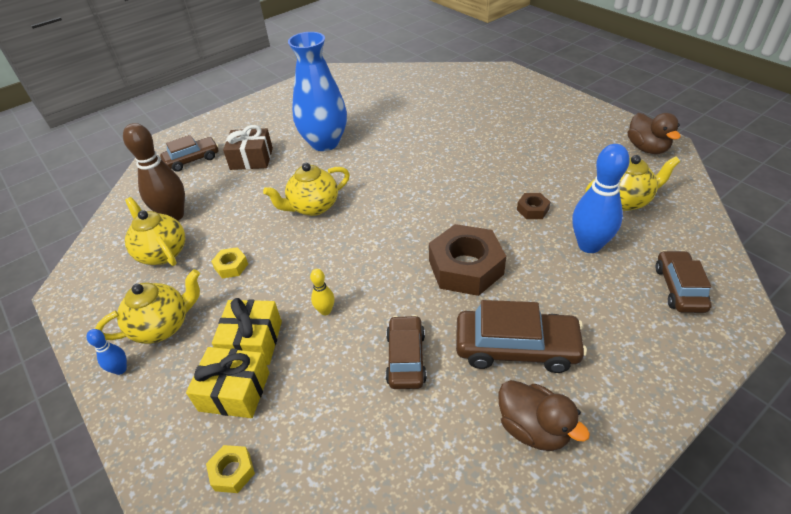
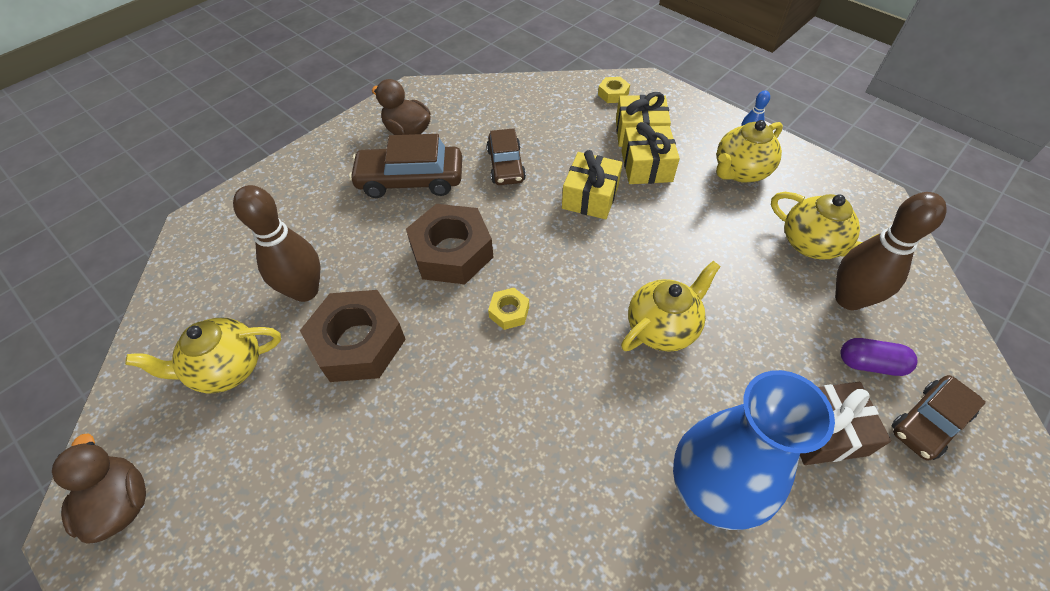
camera: 170 degrees right, 10 degrees up
(197, 183) = (870, 364): none -> purple capsule
(231, 266) = (716, 234): yellow nut -> yellow nut (509, 312)
(325, 311) = (590, 197): yellow bowling pin -> yellow gift
(532, 210) = (358, 343): brown nut -> brown nut, size x2.18
(589, 245) = (305, 291): blue bowling pin -> brown bowling pin
(679, 288) = (235, 245): brown car -> none

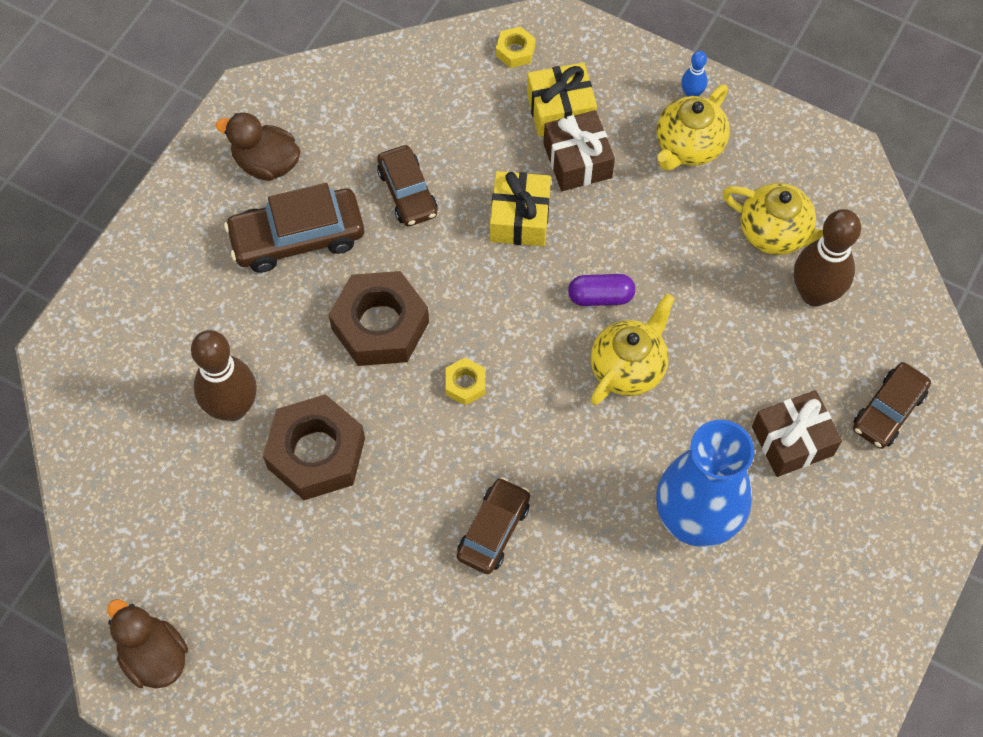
camera: 15 degrees left, 10 degrees up
(227, 369) = (189, 511): yellow teapot -> none
(497, 452) = (493, 530): none -> brown car
(646, 166) = (577, 161): yellow gift -> brown gift
(870, 364) = (835, 363): purple capsule -> purple capsule (600, 297)

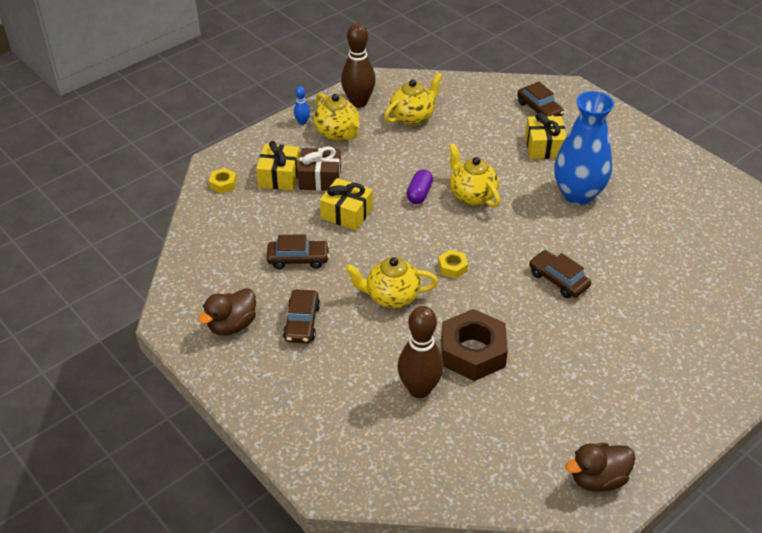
camera: 70 degrees left, 20 degrees down
(297, 238) = (302, 322): brown car -> brown car, size x0.67
(380, 325) = (391, 297): brown nut -> yellow teapot
(792, 441) = (544, 146): brown gift -> yellow gift
(814, 294) = (457, 114): brown bowling pin -> brown bowling pin (358, 102)

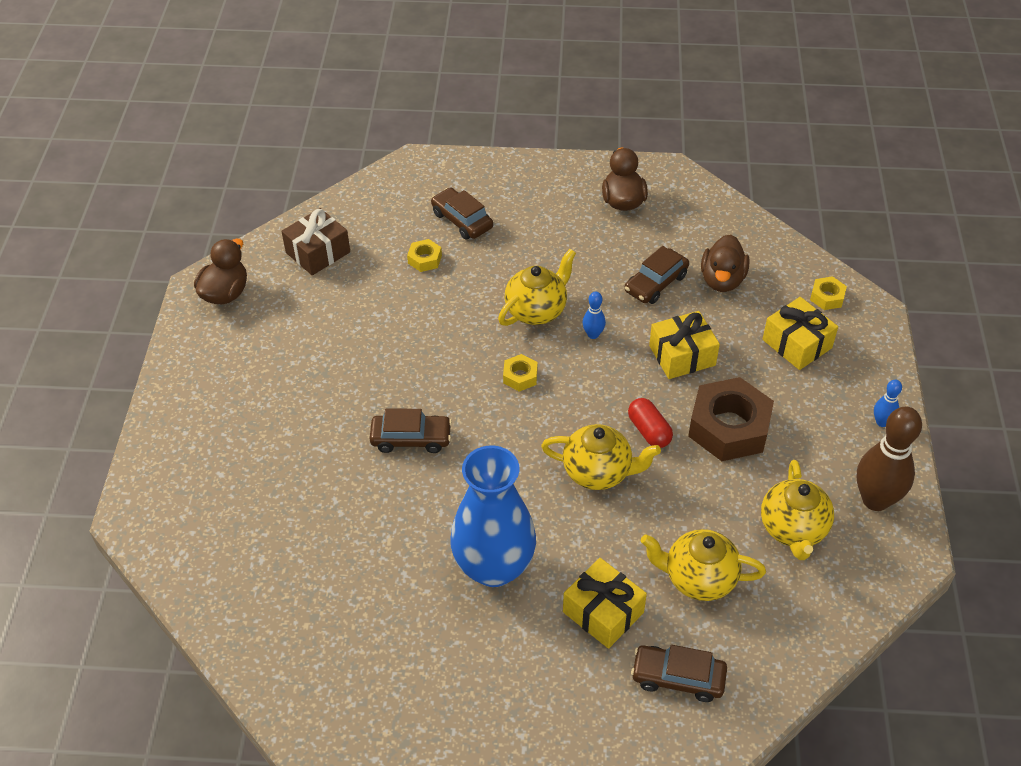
camera: 135 degrees right, 5 degrees up
(259, 232) = (722, 280): none -> brown duck
(302, 322) = (576, 240): brown car -> brown car (462, 220)
(320, 178) = (759, 371): brown gift -> brown gift (318, 252)
(337, 133) = (829, 438): yellow teapot -> yellow teapot (698, 578)
(378, 259) = (593, 334): none -> blue bowling pin
(419, 194) = (649, 431): purple capsule -> red capsule
(419, 389) = (424, 259): brown bowling pin -> yellow nut
(473, 352) = (416, 315): brown nut -> brown nut (729, 427)

